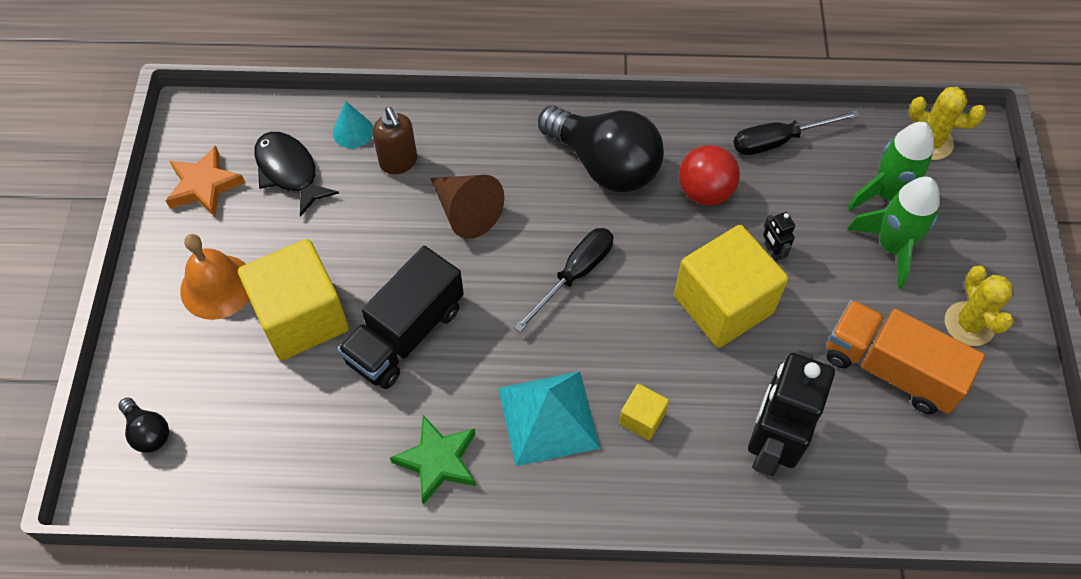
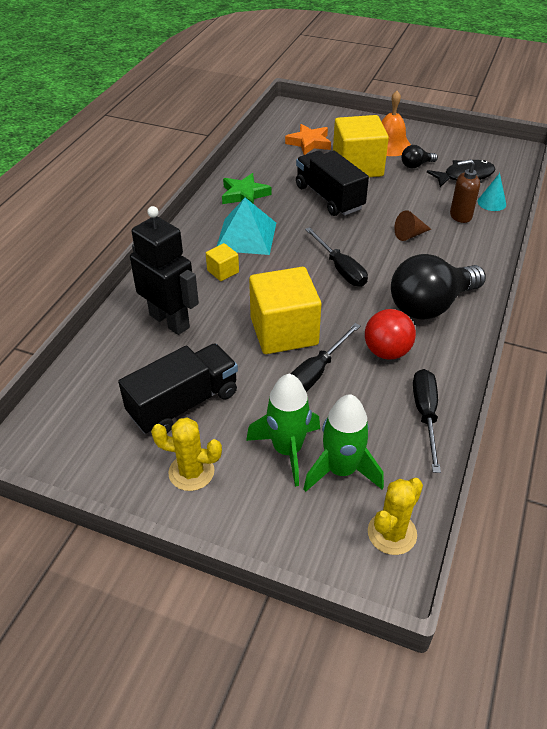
camera: 110 degrees right, 15 degrees down
(148, 432) = (313, 119): black light bulb -> black light bulb (416, 165)
(204, 185) = (462, 148): orange star -> orange star (309, 143)
(466, 212) = (410, 235): brown cone -> brown cone, size x0.64
(772, 251) = (316, 372): black robot -> black screwdriver
(890, 369) = (184, 404): orange truck -> black truck

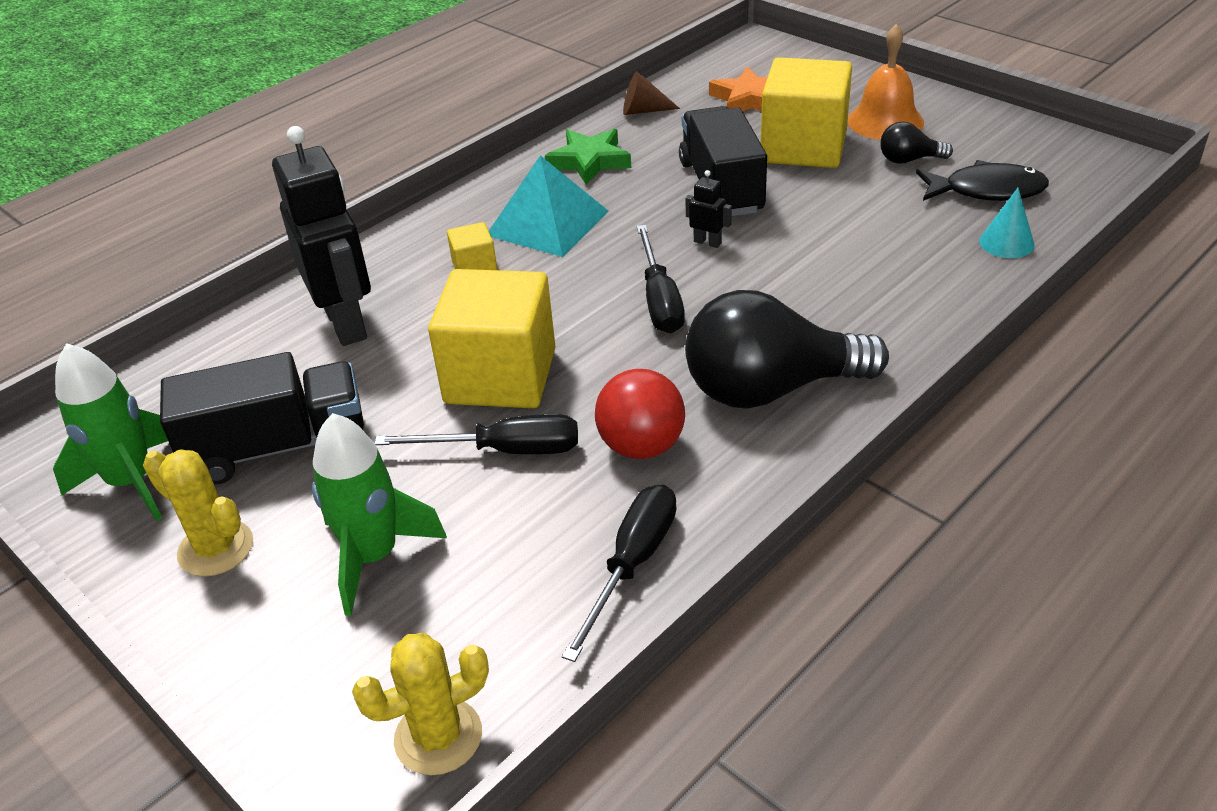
camera: 25 degrees right, 5 degrees down
(316, 372) = (504, 450): black screwdriver -> black screwdriver turned 150 degrees counterclockwise
(341, 470) = (432, 612): green rocket -> green rocket (132, 482)
(343, 231) = (707, 242): none -> black robot
(410, 235) = (817, 269): brown cone -> brown cone (643, 111)
(460, 216) = (930, 254): brown soap dispenser -> none

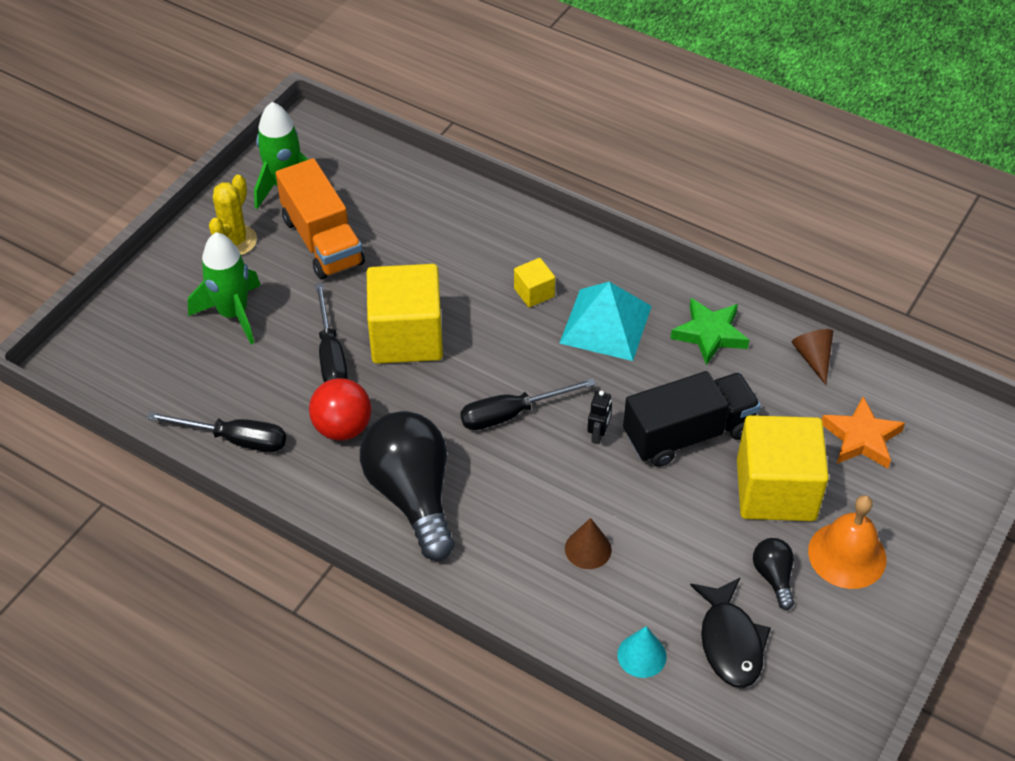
camera: 75 degrees right, 10 degrees up
(278, 447) = (322, 241): black truck -> orange truck
(346, 323) = (453, 238): black robot -> none
(438, 737) = (108, 375): yellow cactus -> none
(866, 263) = (588, 549): none -> brown cone

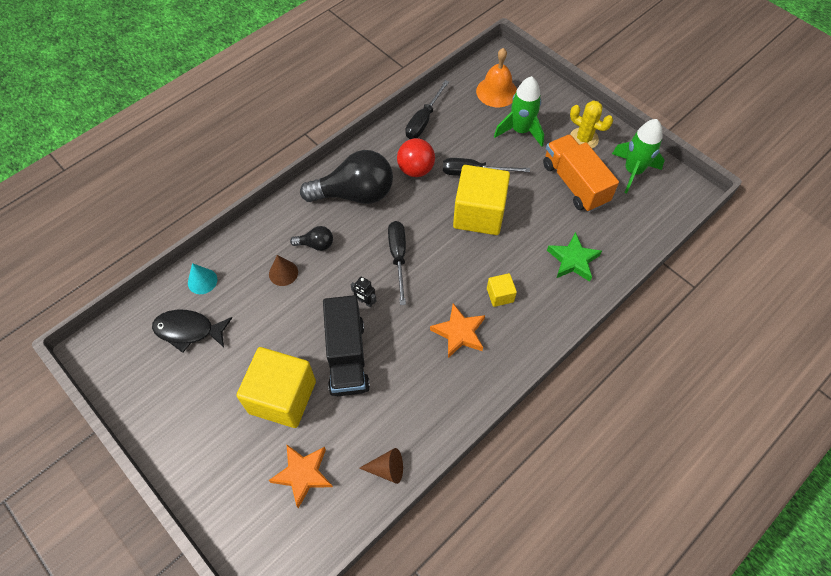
camera: 105 degrees right, 10 degrees up
(322, 241) = (574, 183): orange truck -> orange truck turned 75 degrees clockwise
(605, 324) = (459, 333): turquoise pyramid -> orange star
(709, 334) = (431, 400): green star -> green star (573, 260)
(773, 577) = (220, 371): black light bulb -> black light bulb (316, 244)
(847, 555) = (215, 424): orange bell -> orange bell (496, 91)

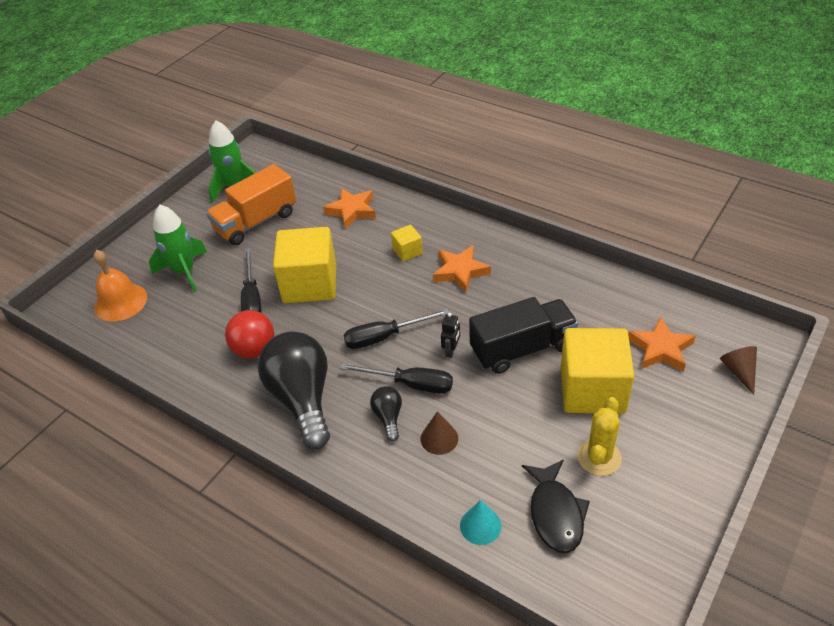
camera: 100 degrees left, 15 degrees down
(387, 469) = (620, 291): brown cone -> brown cone (739, 371)
(423, 120) = (172, 360): black screwdriver -> black screwdriver (410, 384)
(573, 260) = (352, 211): green star -> orange star
(583, 139) = (193, 223): yellow cactus -> yellow cactus (599, 457)

